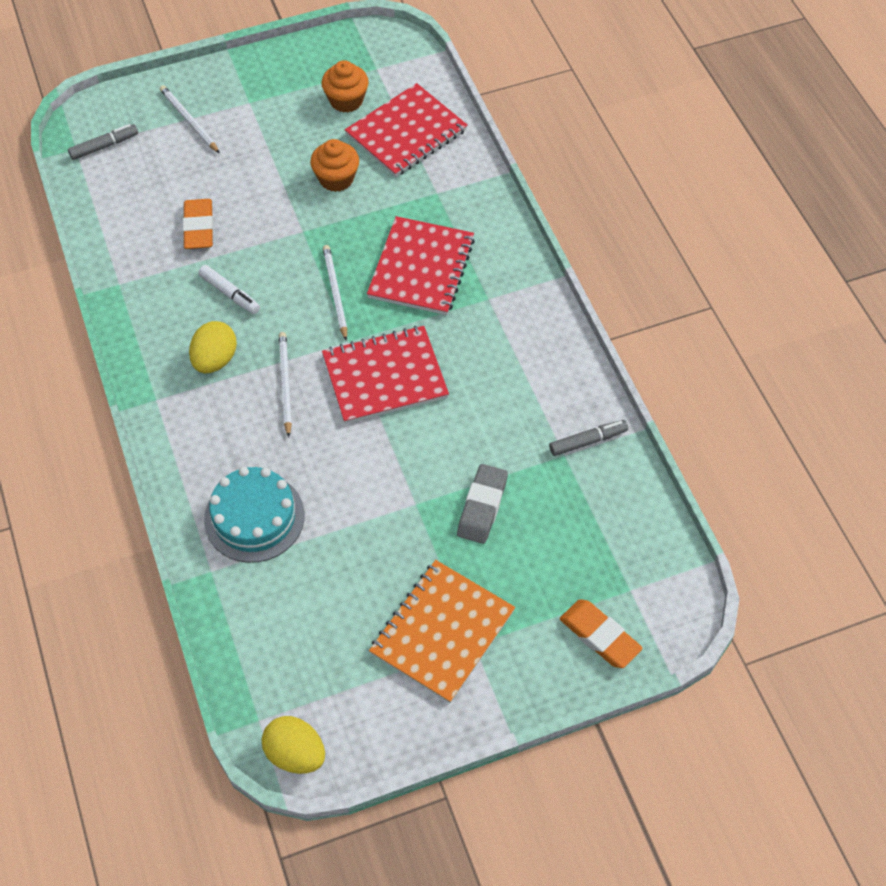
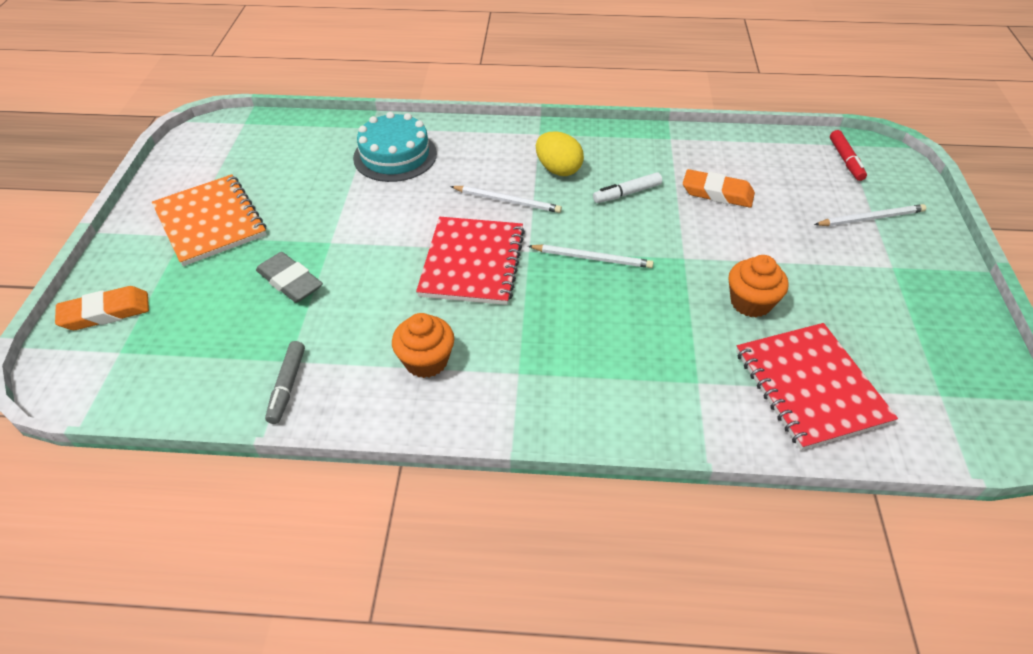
camera: 115 degrees right, 10 degrees down
(104, 146) = (845, 160): grey marker -> red marker
(295, 754) = (205, 132): yellow egg -> none
(346, 100) = (881, 348): orange cupcake -> orange cupcake (426, 361)
(421, 268) = (590, 331): red notebook -> none

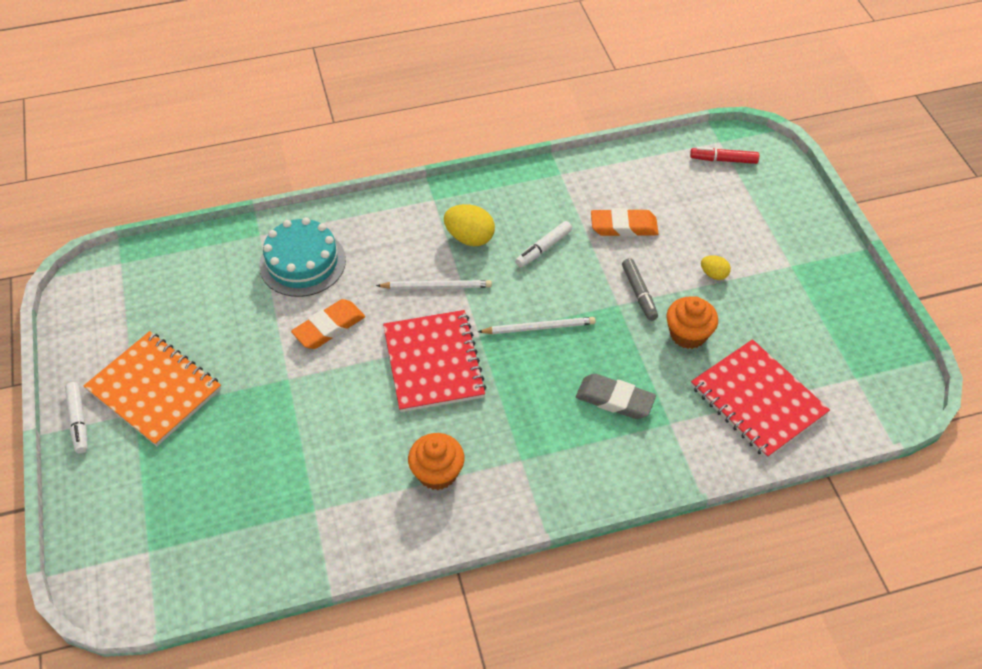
camera: 20 degrees left, 5 degrees up
(106, 313) = (109, 517): orange eraser -> orange eraser (329, 327)
(133, 229) = (79, 421): none -> white marker
(287, 386) = (326, 534): grey marker -> grey marker (639, 293)
(290, 282) = (272, 431): grey eraser -> grey eraser (615, 400)
(800, 255) = (713, 274): none -> yellow egg
(845, 160) = (723, 160): red marker -> red marker turned 120 degrees clockwise
(871, 218) = (761, 219): white pencil -> none

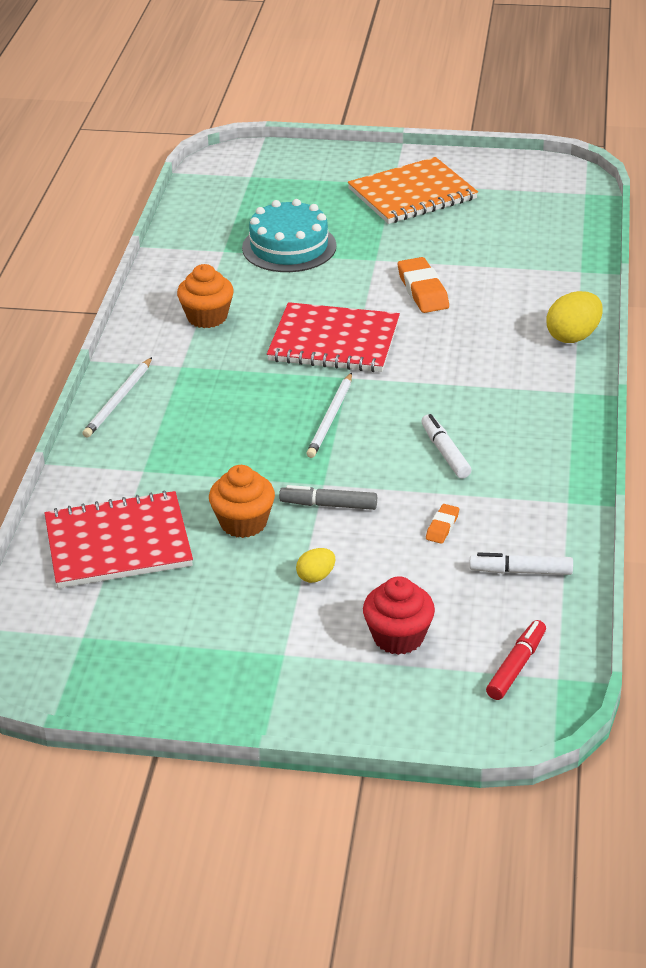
camera: 115 degrees right, 15 degrees down
(79, 421) = (404, 159): white marker -> white marker (521, 571)
(302, 262) = (523, 290): turquoise cake -> turquoise cake (289, 247)
(437, 286) = (435, 365): white pencil -> white pencil (118, 400)
(469, 238) = (495, 403): yellow egg -> yellow egg (573, 336)
(615, 400) = (200, 442): grey eraser -> none
(623, 227) = (442, 527): orange eraser -> orange eraser, size x0.53
(738, 217) = (398, 637): none -> red cupcake

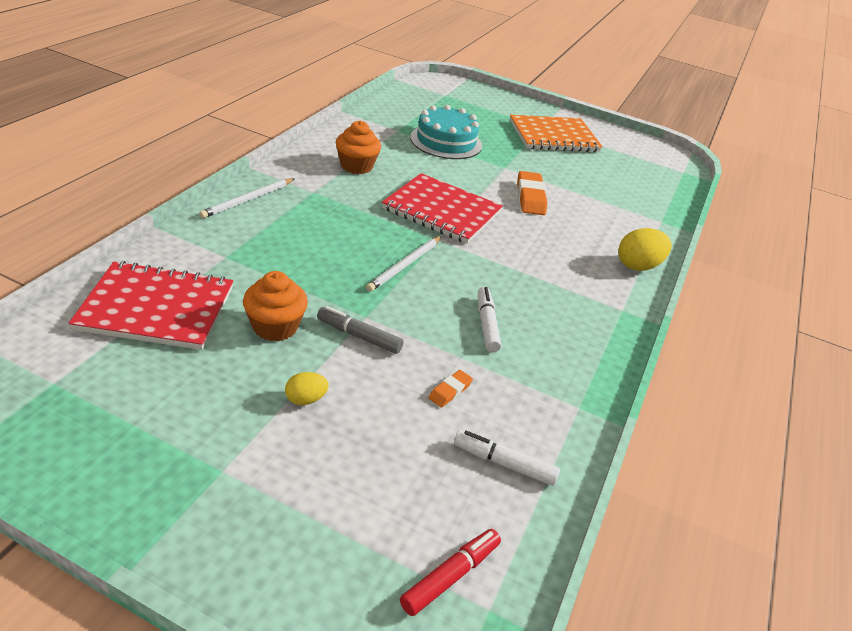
camera: 10 degrees right, 0 degrees up
(398, 637) = (346, 493): red cupcake -> none

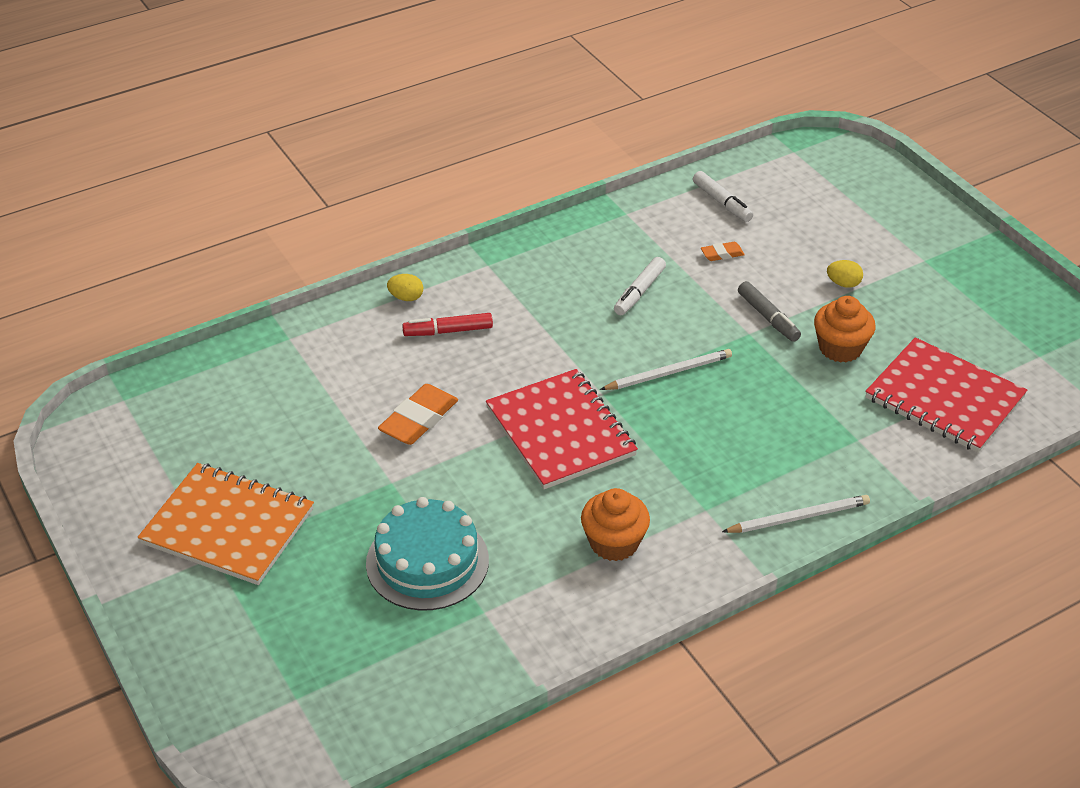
camera: 140 degrees left, 5 degrees up
(450, 576) = (806, 169): red marker -> red marker (448, 331)
(638, 266) = (406, 297): yellow egg -> yellow egg, size x0.56

